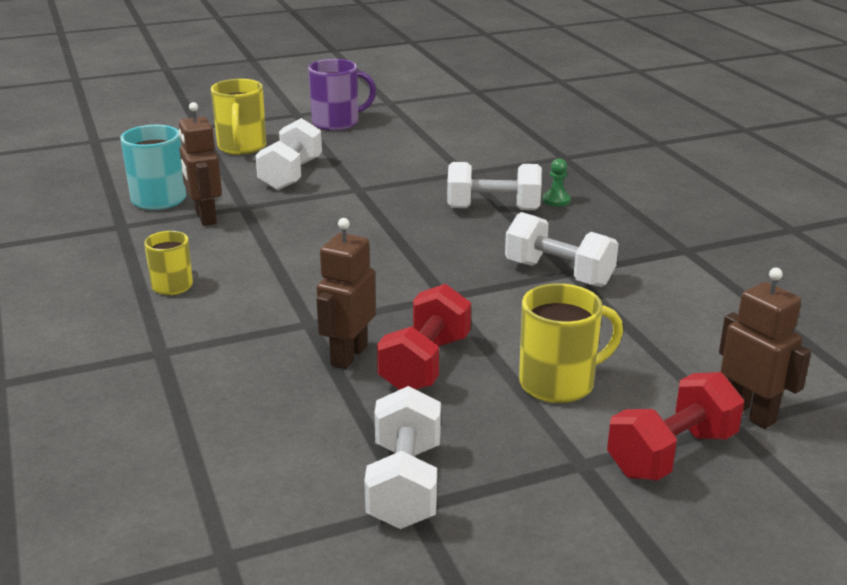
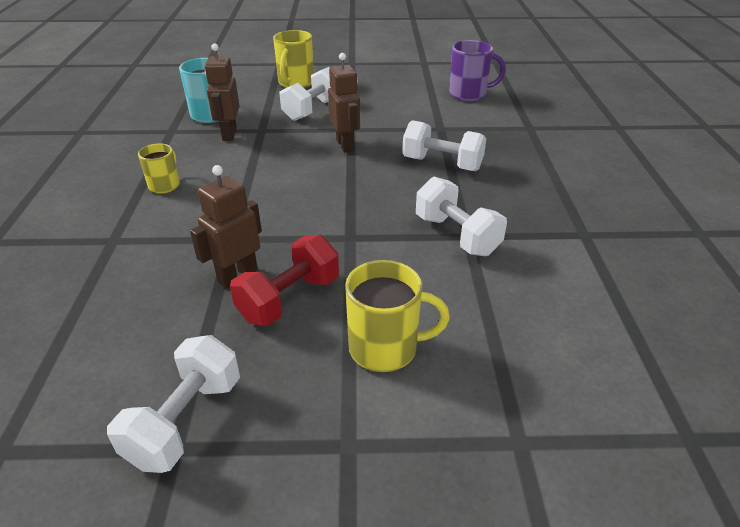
camera: 20 degrees right, 10 degrees up
(337, 123) = (374, 73): purple mug -> purple mug (468, 94)
(556, 200) = (499, 165): green pawn -> none
(671, 454) = (438, 460): red dumbbell -> none
(749, 413) = (544, 434): brown robot -> brown robot (345, 145)

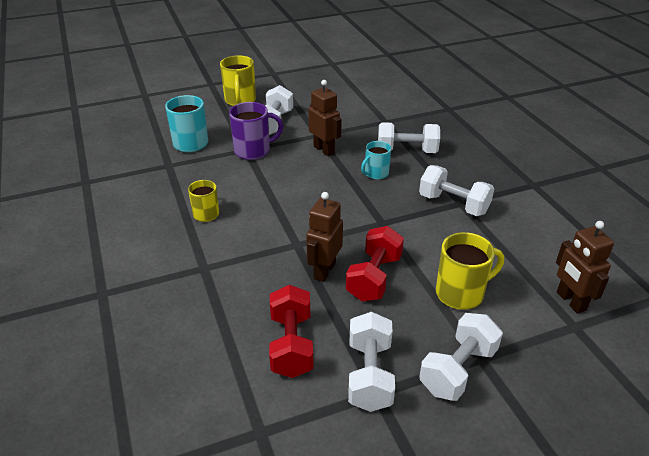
camera: 20 degrees left, 0 degrees up
(127, 353) = (291, 345): none -> red dumbbell
(229, 134) = (222, 158): brown robot -> brown robot (570, 301)
(304, 452) = (458, 370): none -> white dumbbell
(385, 181) = (376, 173): none -> turquoise mug
(468, 94) = (386, 87): purple mug -> purple mug (253, 151)

